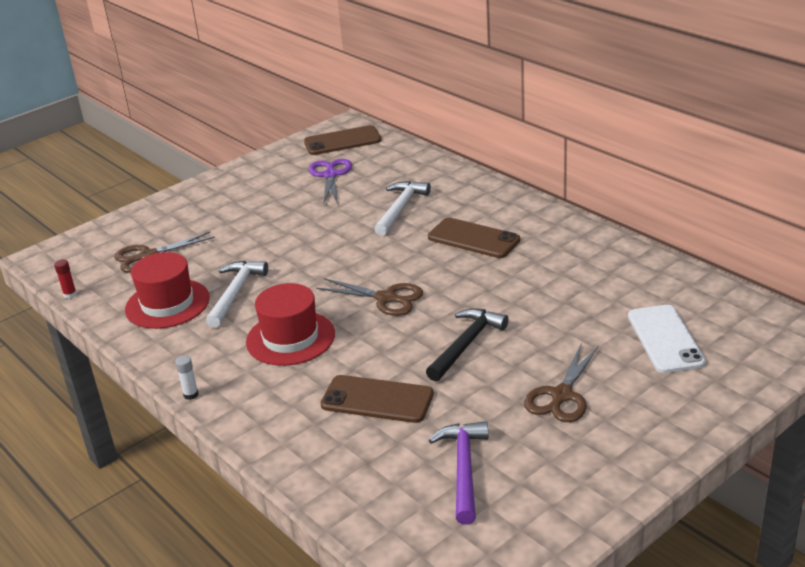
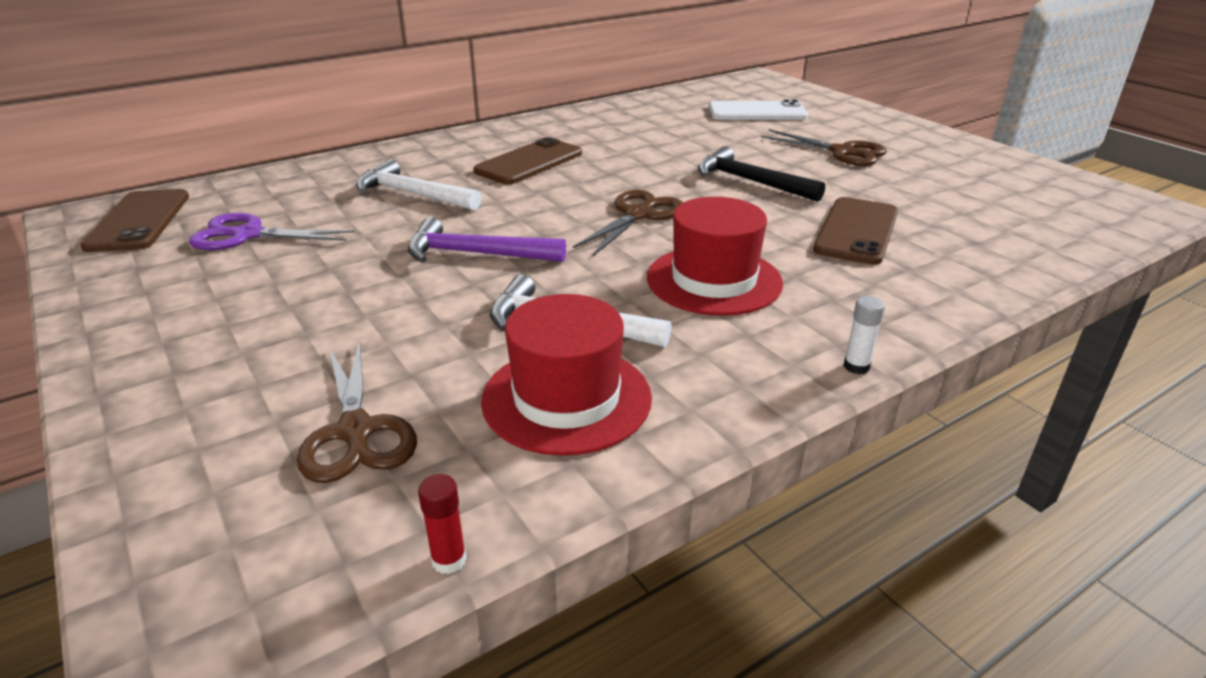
camera: 85 degrees left, 0 degrees up
(464, 469) = (968, 198): purple hammer -> purple hammer (476, 254)

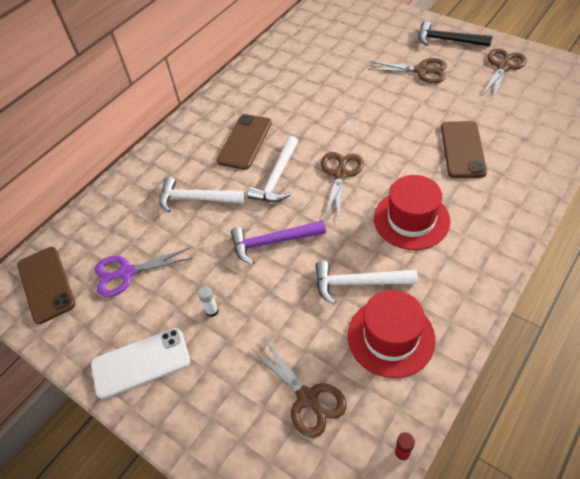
camera: 15 degrees left, 20 degrees up
(542, 199) = (277, 177): none -> white hammer
(750, 181) = (384, 119): black hammer -> black hammer (448, 40)
(757, 112) = (351, 40): white phone -> white phone (141, 363)
(856, 366) = (509, 262): white glue stick -> white glue stick (212, 311)
(981, 170) = (503, 66): none -> brown scissors

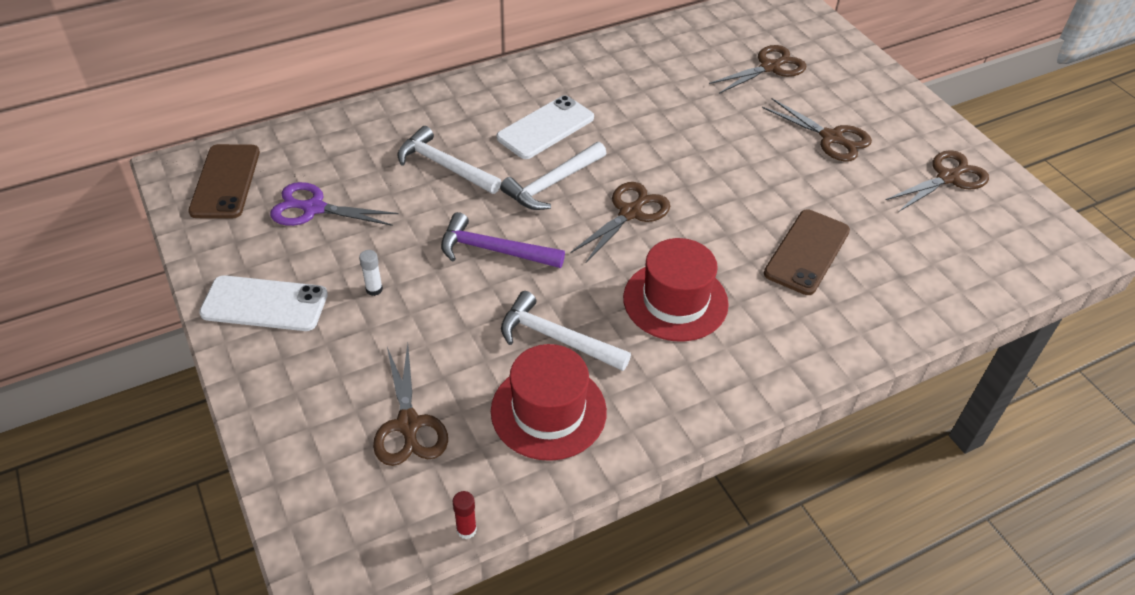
camera: 20 degrees right, 5 degrees down
(245, 142) = (545, 128): brown phone -> white phone
(353, 42) = (769, 67): none -> brown scissors
(448, 40) = (899, 115): black hammer -> none

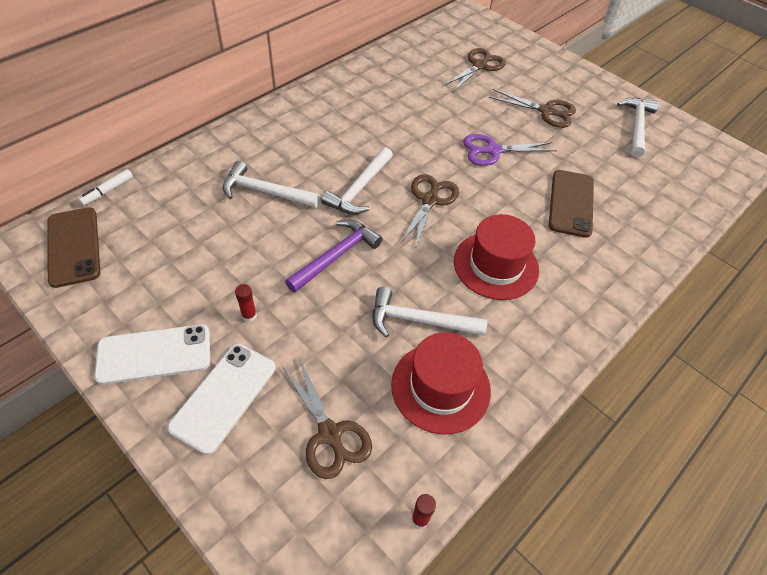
camera: 20 degrees left, 5 degrees up
(279, 132) = (108, 191): none -> white marker
(314, 208) = (166, 254): purple scissors -> purple scissors (493, 150)
(374, 289) = (249, 315): white glue stick -> red glue stick
(494, 250) = (336, 256): purple hammer -> purple hammer turned 135 degrees clockwise
(545, 128) = (334, 143): white phone -> white phone (224, 397)
(947, 178) = (636, 126): brown scissors -> white hammer

